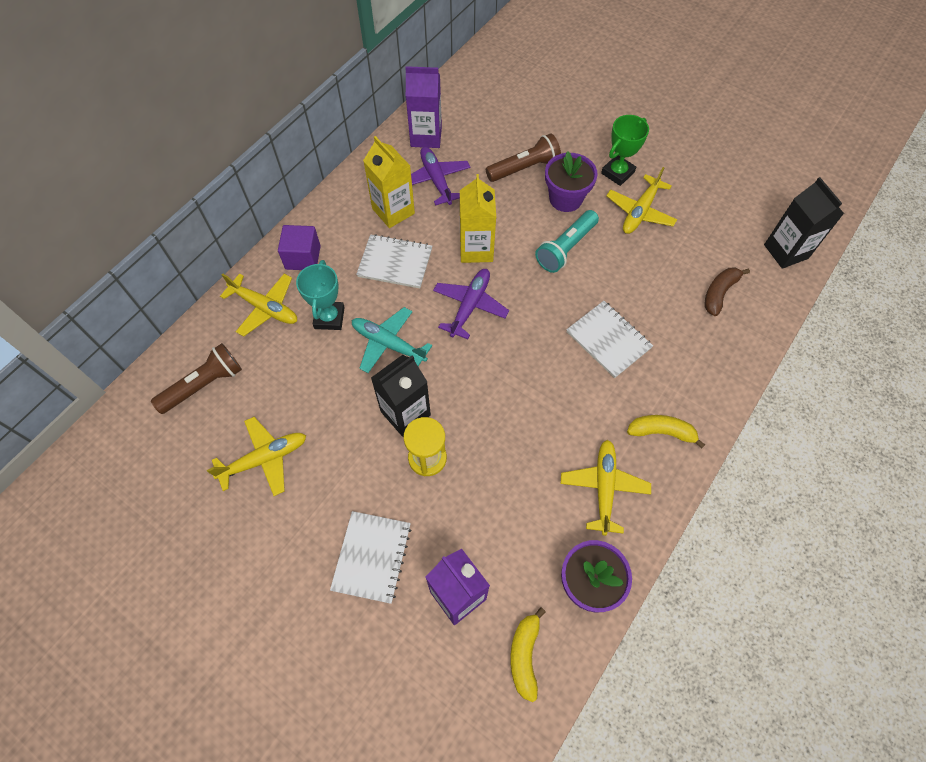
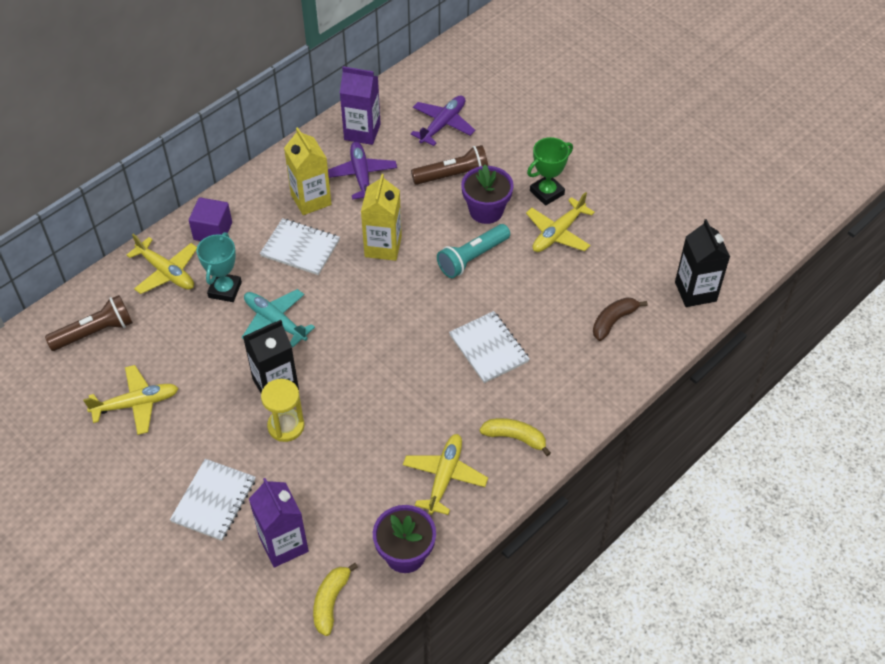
camera: 10 degrees right, 10 degrees down
(470, 306) = (362, 298): purple plane -> purple plane (443, 124)

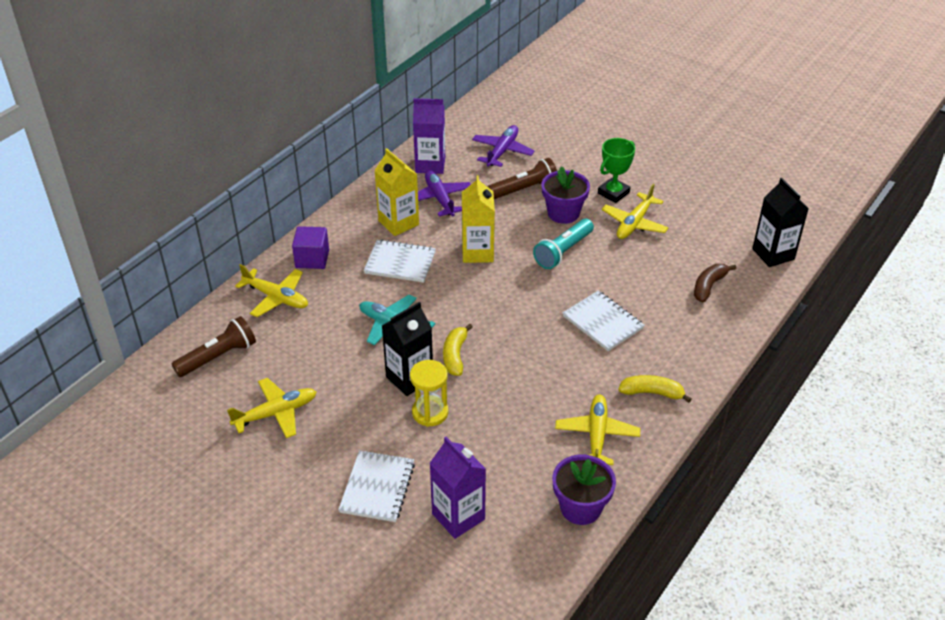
camera: 10 degrees left, 10 degrees down
(225, 290) = (337, 305): turquoise trophy -> none
(330, 601) = (520, 561): yellow banana -> yellow banana (455, 355)

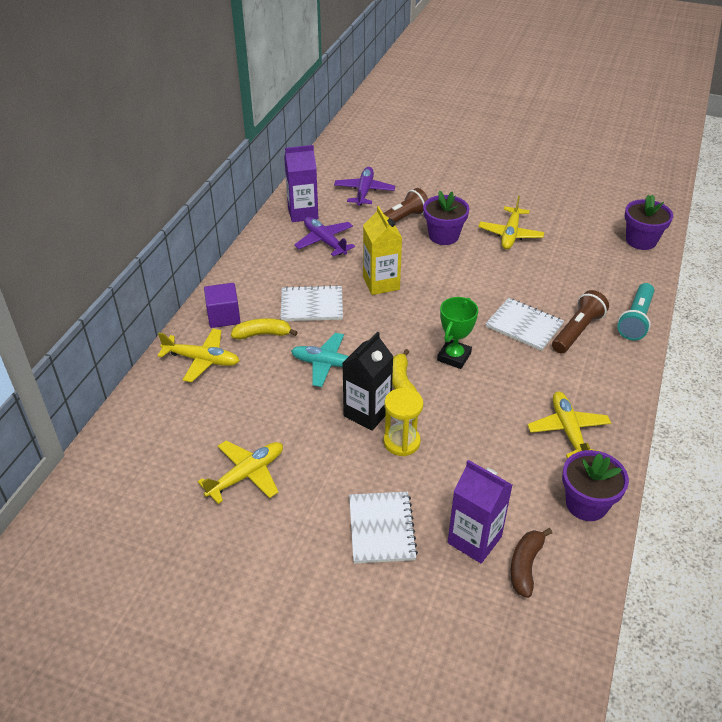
camera: 15 degrees left, 0 degrees up
(218, 357) = (164, 429): brown flashlight -> brown flashlight (577, 331)
(398, 223) = (295, 269): yellow carton -> none
(563, 252) = (459, 269): turquoise flashlight -> turquoise flashlight (635, 320)
(613, 193) = (480, 211): green trophy -> green trophy (454, 357)
(652, 393) = (598, 381): yellow banana -> yellow banana (263, 334)
(709, 286) = (601, 277): brown banana -> brown banana (525, 565)
(773, 254) = (641, 240): black carton -> purple flower pot

